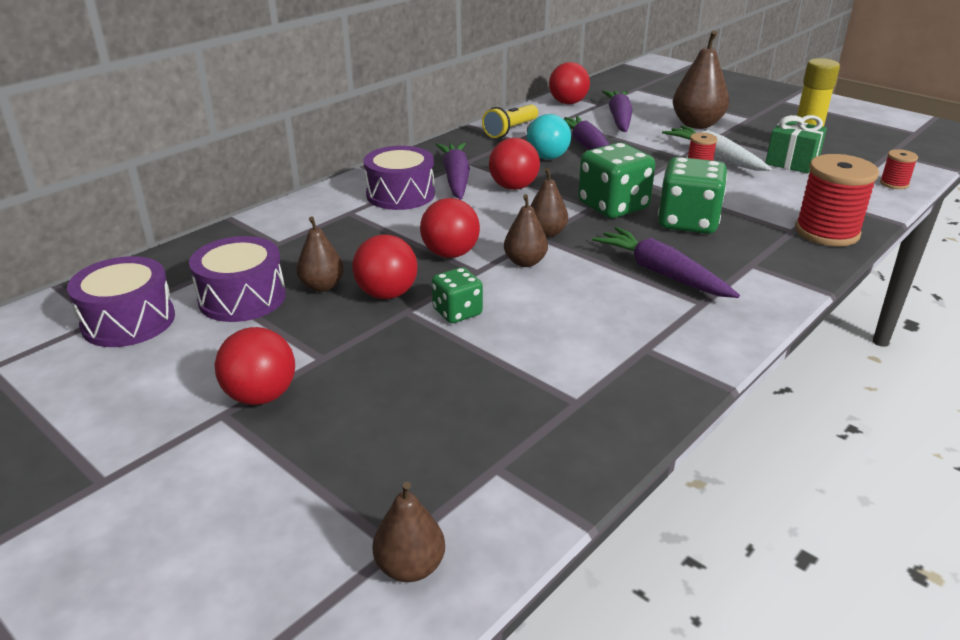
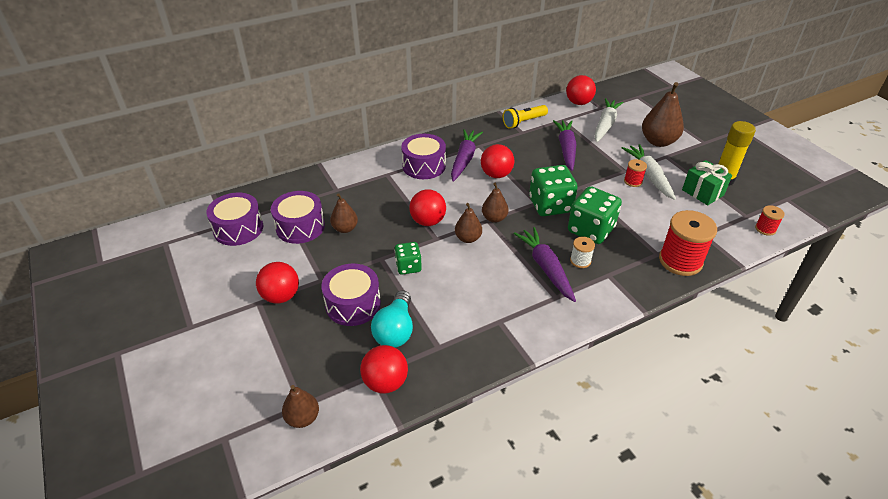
camera: 20 degrees right, 10 degrees up
(387, 294) = (377, 243): red ball -> red ball (385, 382)
(397, 379) = (353, 304): none -> purple drum
(544, 152) = (534, 148): turquoise light bulb -> turquoise light bulb (395, 330)
(619, 119) = (605, 125): purple carrot -> white carrot
(701, 256) = (580, 261): none -> white spool

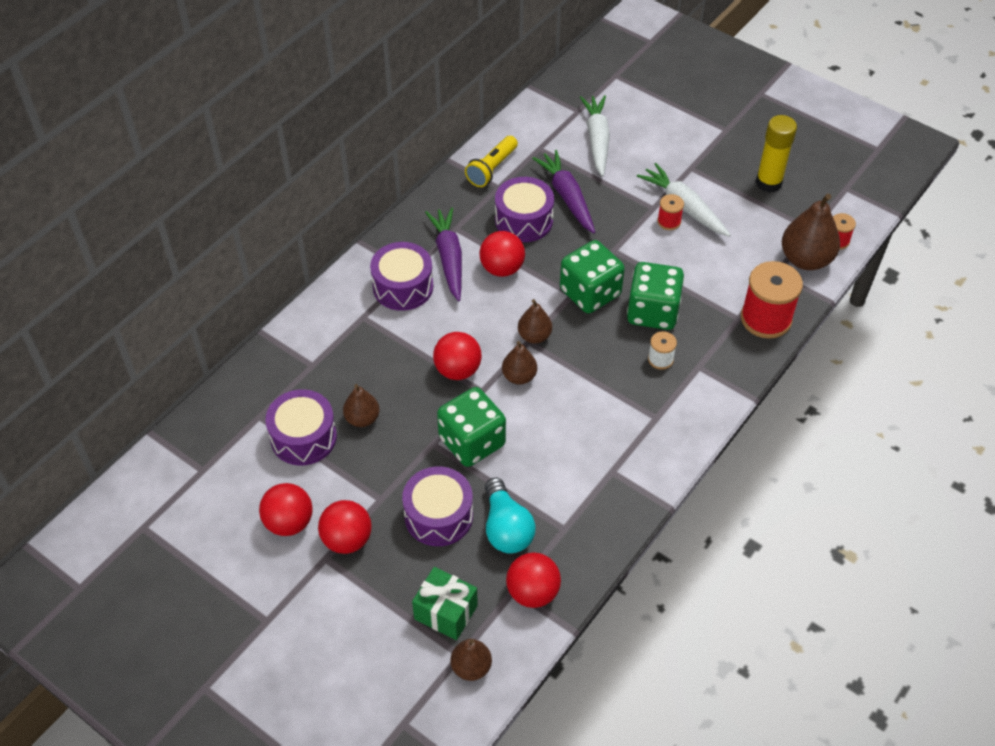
camera: 25 degrees left, 10 degrees up
(238, 229) = (225, 470): purple drum -> purple drum (524, 220)
(408, 266) = (472, 442): green dice -> green dice, size x1.74
(546, 268) = (627, 383): purple carrot -> none
(578, 103) = (546, 111): red ball -> red ball (289, 522)
(658, 141) = (672, 146): brown pear -> brown pear (805, 259)
(702, 192) = (753, 211): green gift -> green gift (446, 612)

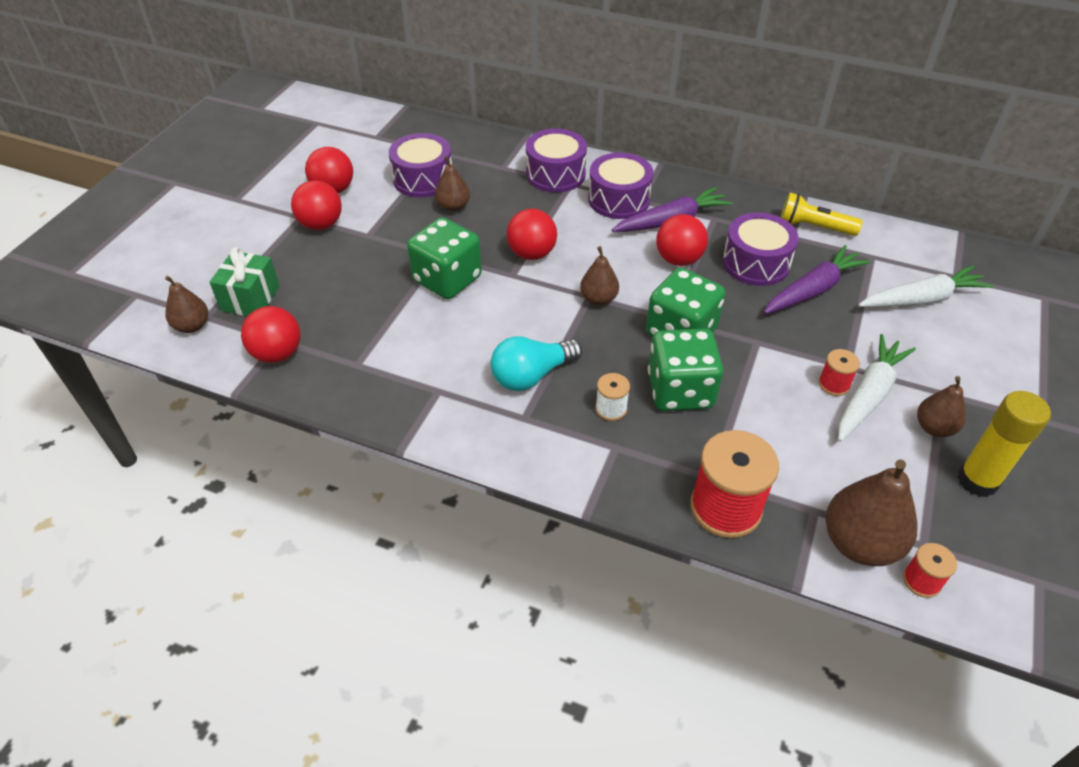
camera: 75 degrees right, 5 degrees down
(438, 516) = (356, 274): purple drum -> purple drum (555, 174)
(506, 528) = (350, 321): turquoise light bulb -> turquoise light bulb (531, 375)
(519, 376) = (540, 297): brown pear -> brown pear (934, 428)

